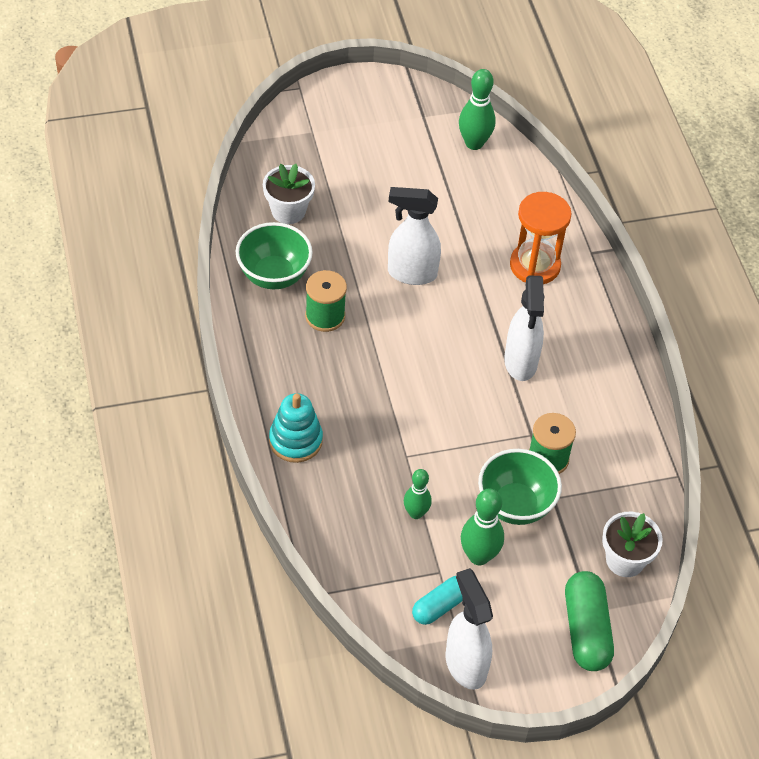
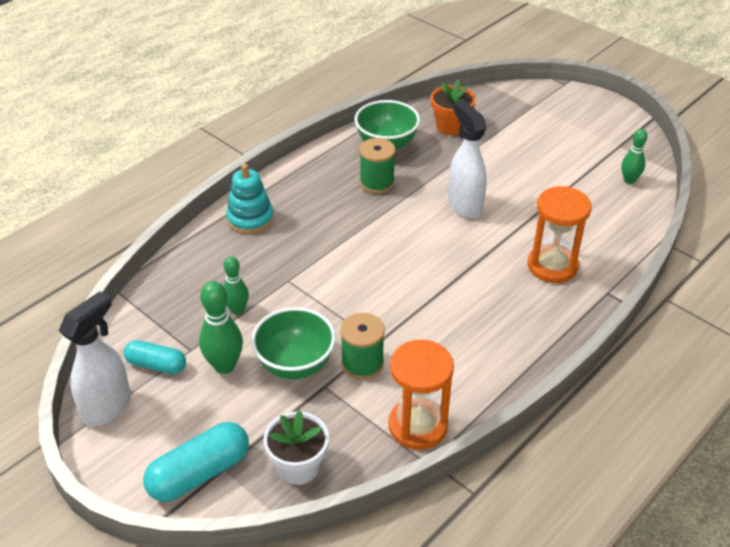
camera: 60 degrees right, 10 degrees down
(288, 211) = (451, 126): white flower pot -> orange flower pot
(474, 143) = (629, 180): green bowling pin -> green bowling pin, size x0.66
(520, 362) = (444, 302): white spray bottle -> none
(586, 630) = (199, 473): green capsule -> turquoise capsule
(638, 460) = (418, 426): none -> orange hourglass

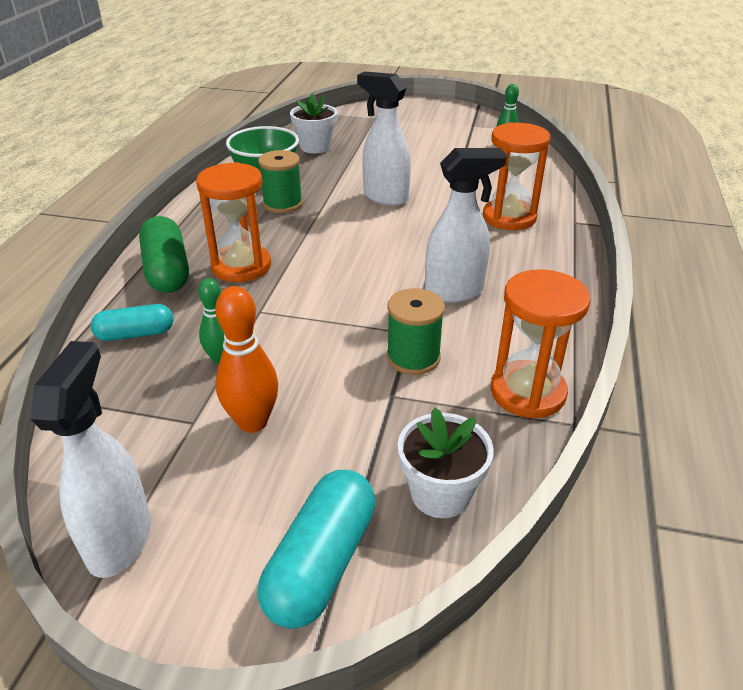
camera: 30 degrees left, 5 degrees down
(156, 365) = (158, 457): turquoise capsule -> turquoise capsule (135, 334)
(224, 366) = (252, 422): green bowling pin -> orange bowling pin
(250, 219) = (167, 271): turquoise stacking toy -> green capsule
(295, 365) = (339, 387): green bowl -> none
(303, 234) = (241, 266): none -> orange hourglass
(440, 321) = (455, 292): none -> white spray bottle
(451, 126) = (315, 147): orange flower pot -> white flower pot

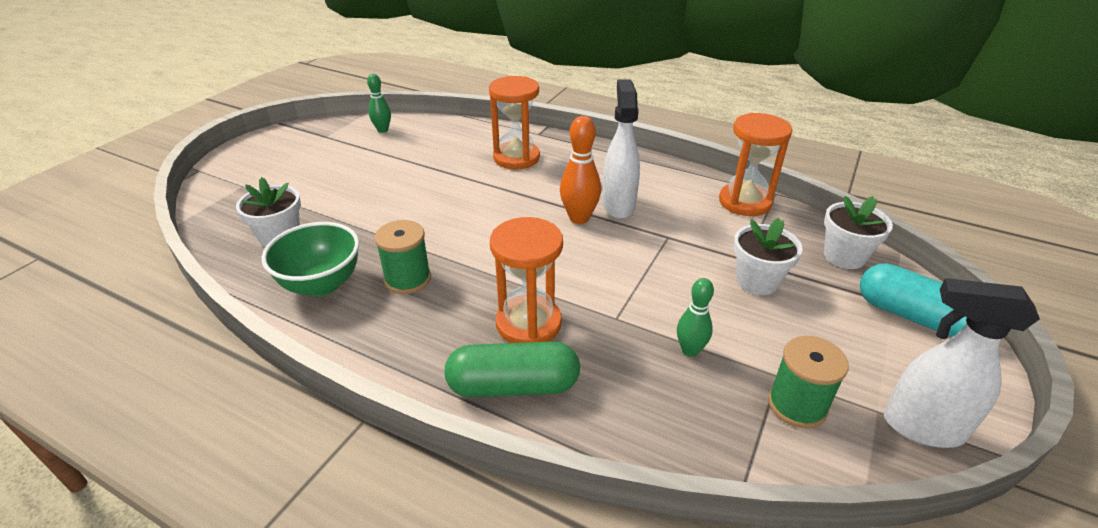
camera: 75 degrees left, 0 degrees up
(135, 334) = (636, 416): turquoise capsule -> none
(252, 422) = (778, 337): orange bowling pin -> orange bowling pin (579, 218)
(350, 405) = (757, 281): none -> white flower pot
(385, 197) = (439, 211): white spray bottle -> none
(413, 357) = (701, 241): green spool -> green spool (797, 405)

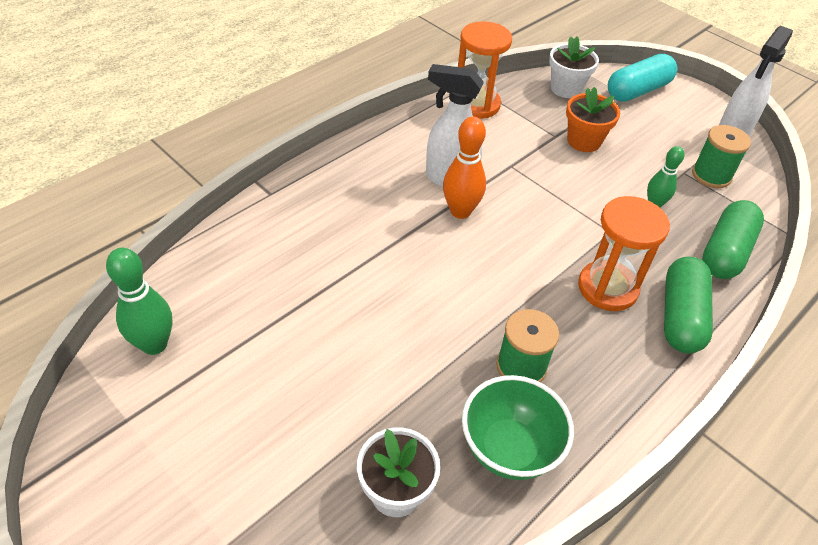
camera: 75 degrees left, 10 degrees up
(382, 130) = (154, 344): green bowling pin -> green bowling pin, size x1.53
(516, 158) = (317, 226): orange hourglass -> none
(647, 425) = (725, 252): none -> green capsule
(757, 281) = (584, 141): white flower pot -> orange flower pot

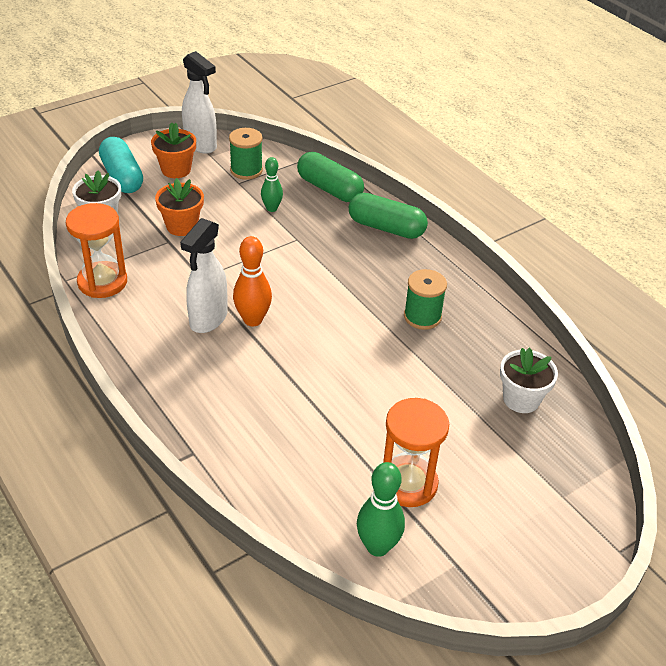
camera: 80 degrees left, 5 degrees down
(509, 449) = (489, 336): green bowl -> none
(607, 288) = (355, 256): orange hourglass -> orange hourglass (408, 483)
(674, 123) = (176, 169): none -> orange flower pot

